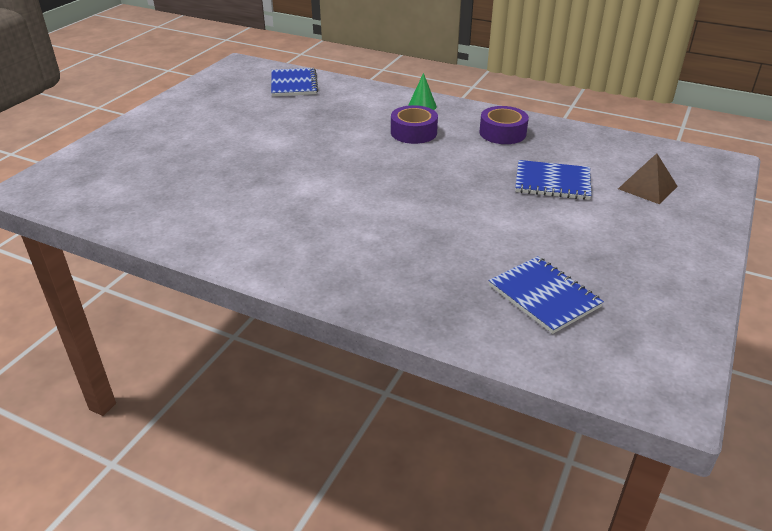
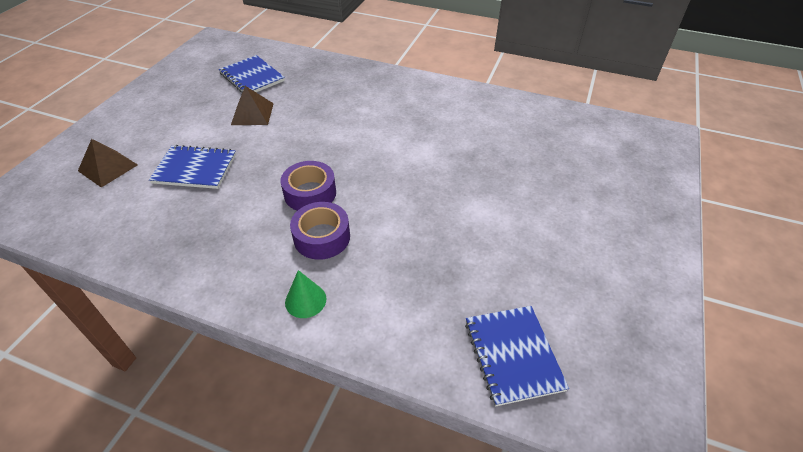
camera: 175 degrees right, 10 degrees up
(502, 133) = (213, 243): purple tape -> purple tape (310, 193)
(517, 237) = (252, 114): none -> brown pyramid

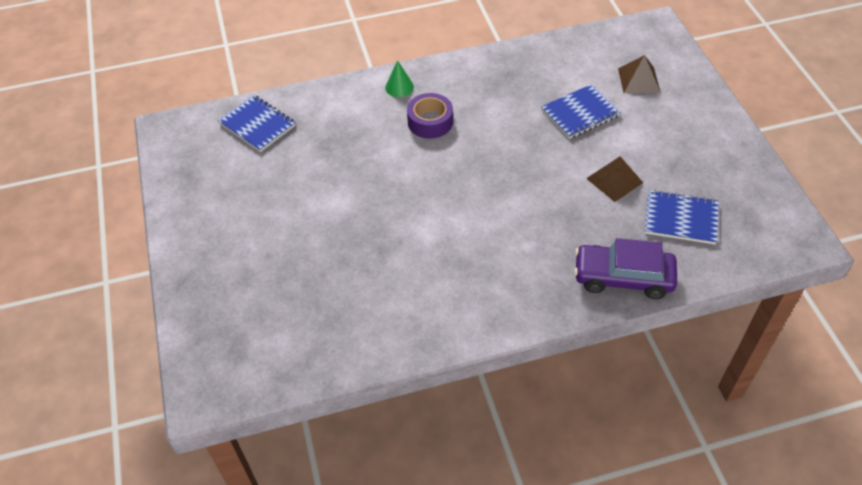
camera: 145 degrees right, 5 degrees up
(310, 193) = (474, 144): purple tape -> none
(330, 70) = (623, 278): none -> purple car

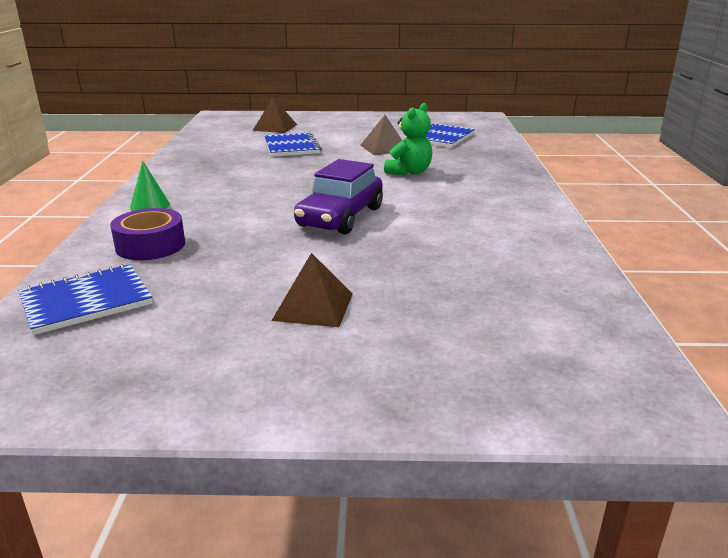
camera: 75 degrees left, 25 degrees down
(275, 222) = (313, 306): none -> brown pyramid
(430, 122) = (229, 198): purple tape -> purple tape (150, 245)
(546, 215) = (409, 172): none -> green teddy bear
(623, 278) = (496, 160): purple car -> purple car (340, 217)

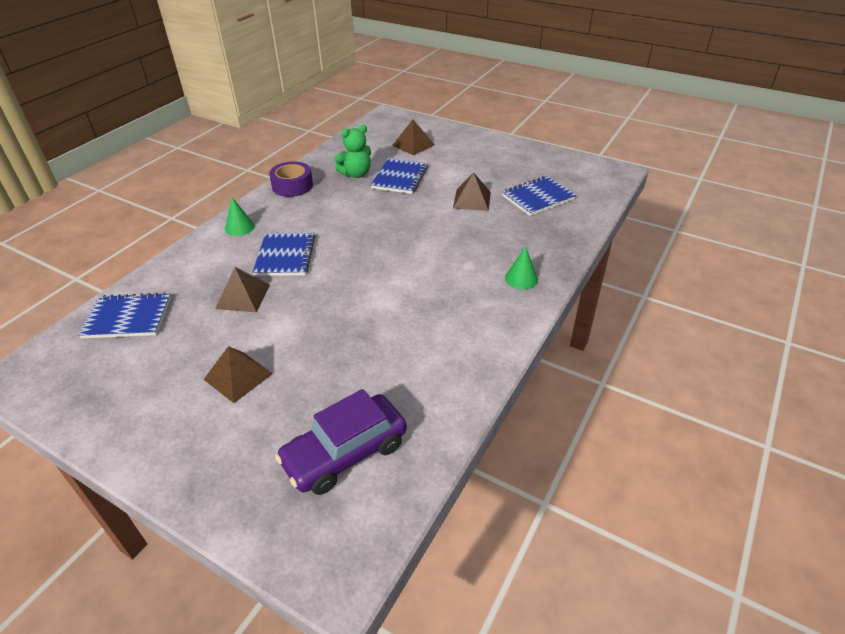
camera: 30 degrees right, 15 degrees up
(150, 245) = (203, 273): purple tape -> purple tape (292, 186)
(229, 250) = (243, 296): none -> brown pyramid
(239, 213) = (285, 256): none -> blue notebook
(340, 217) = (347, 284): purple car -> purple car (345, 453)
(409, 172) = (456, 241): green teddy bear -> green teddy bear (356, 174)
(501, 181) = (521, 278): none -> green cone

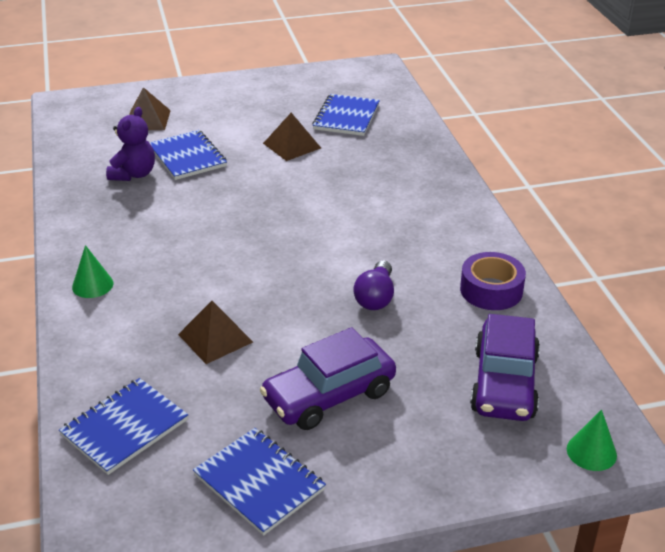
camera: 45 degrees left, 5 degrees down
(238, 376) = (329, 396): brown pyramid -> purple car
(285, 256) = (194, 282): blue notebook -> blue notebook (259, 482)
(292, 186) = (80, 218): purple tape -> purple tape (491, 290)
(356, 174) = (134, 174): green teddy bear -> purple teddy bear
(364, 331) = (375, 297): none -> purple light bulb
(521, 278) = (433, 189): green cone -> green cone (591, 452)

